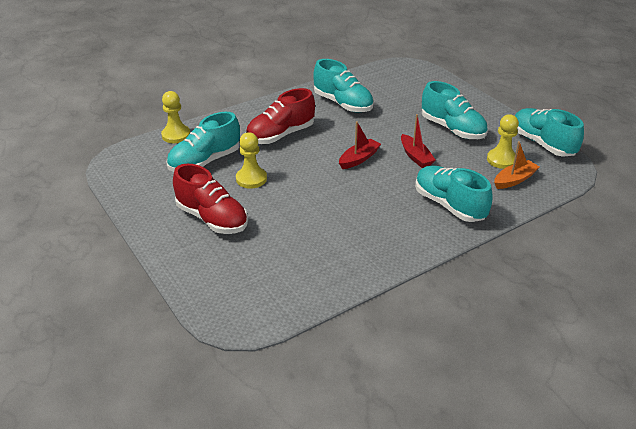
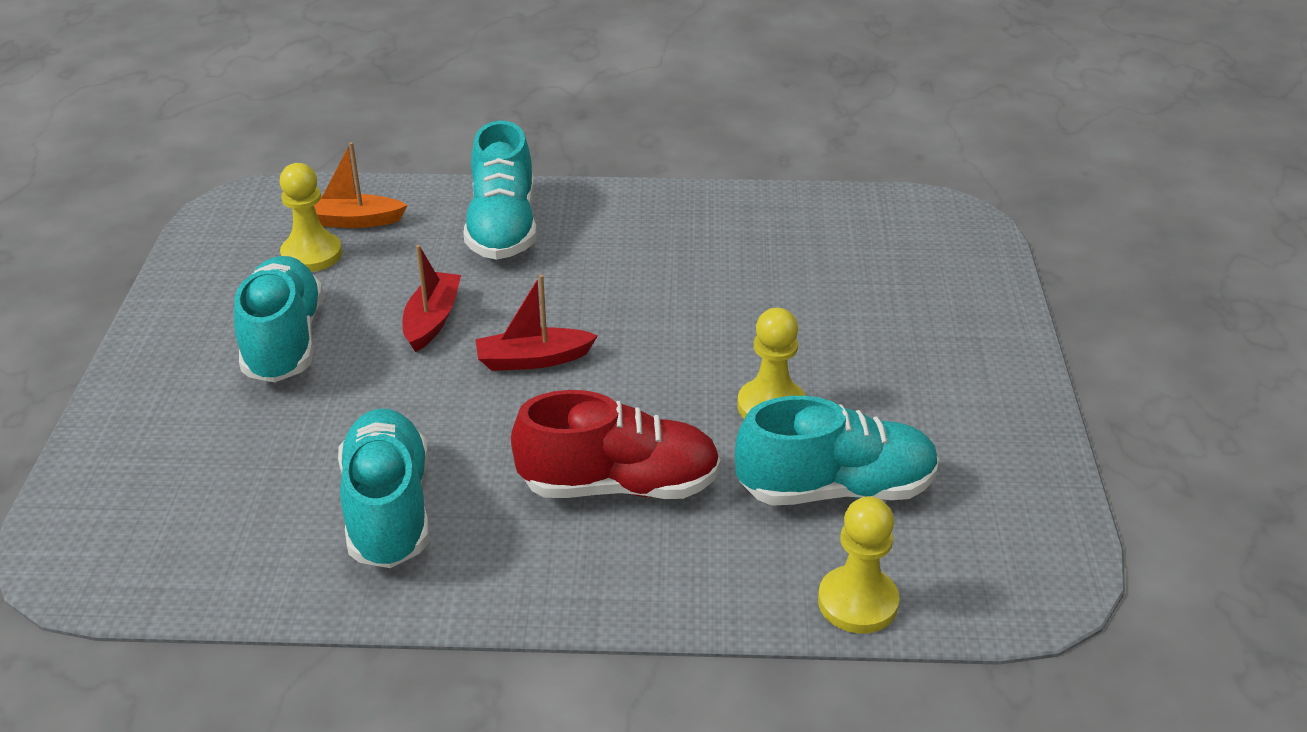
camera: 145 degrees left, 0 degrees up
(212, 218) = (898, 360): red shoe -> none
(542, 144) = (201, 251): turquoise shoe -> none

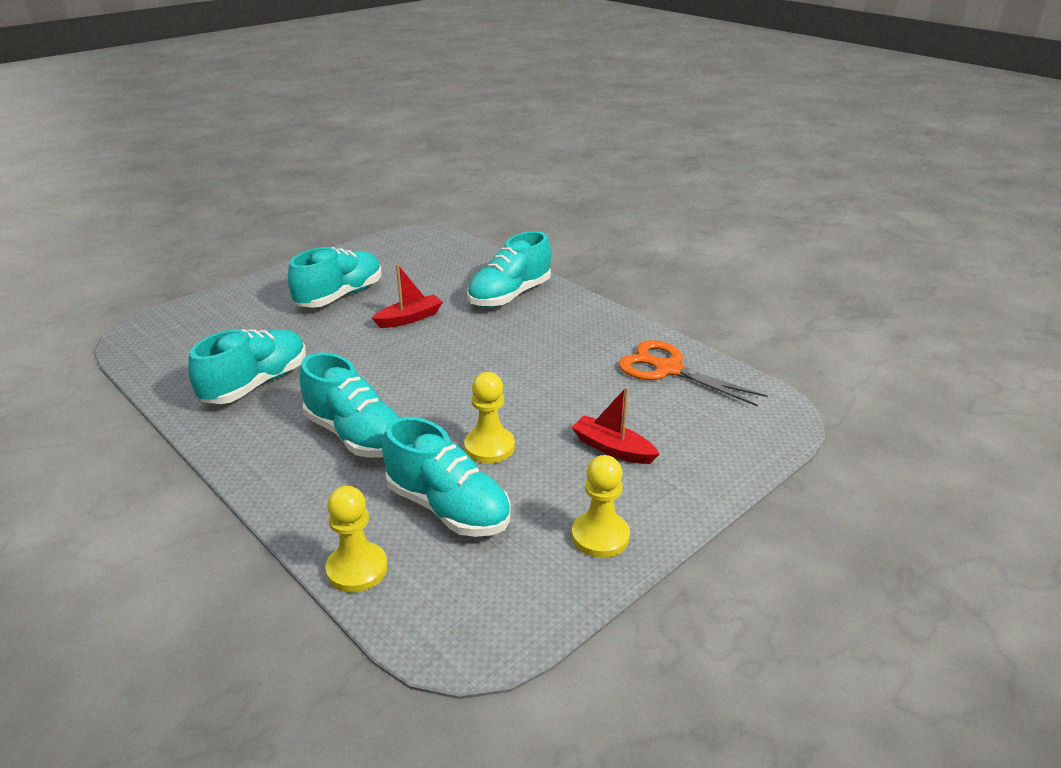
camera: 45 degrees right, 5 degrees down
(312, 254) = (411, 267): yellow pawn -> yellow pawn (600, 536)
(351, 221) = (451, 261): orange boat -> none
(533, 360) = (420, 358): red boat -> red boat (612, 448)
(619, 485) = (356, 435): red shoe -> turquoise shoe
(799, 225) = (668, 369): none -> orange scissors

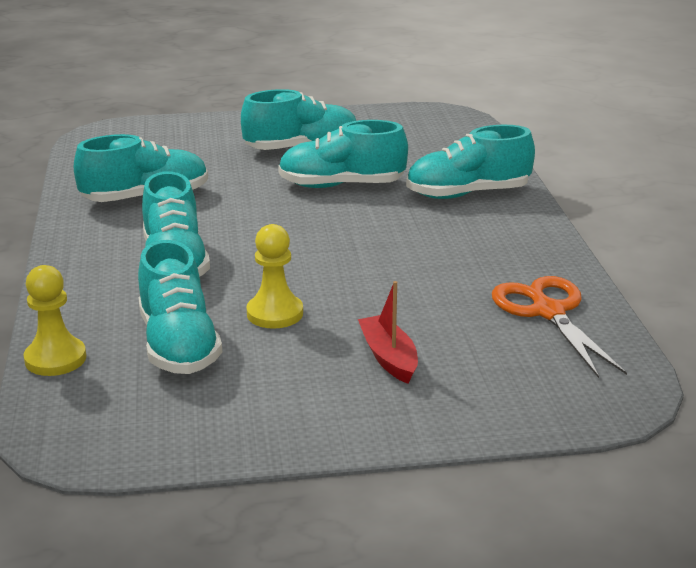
camera: 35 degrees right, 5 degrees down
(409, 318) = (341, 185): red boat -> turquoise shoe
(600, 536) = (278, 420): yellow pawn -> none

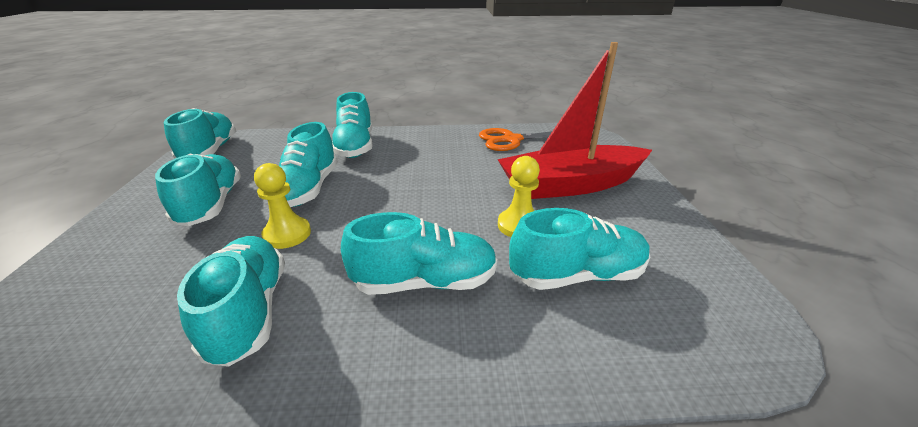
camera: 85 degrees left, 5 degrees up
(55, 359) = (625, 366): yellow pawn -> yellow pawn (287, 234)
(388, 357) = (570, 185): red boat -> red boat, size x2.31
(422, 119) = (210, 151): none -> turquoise shoe

